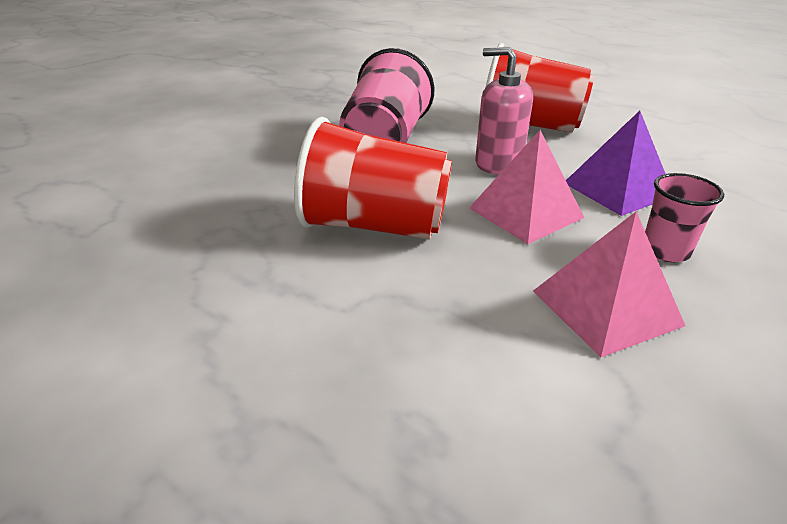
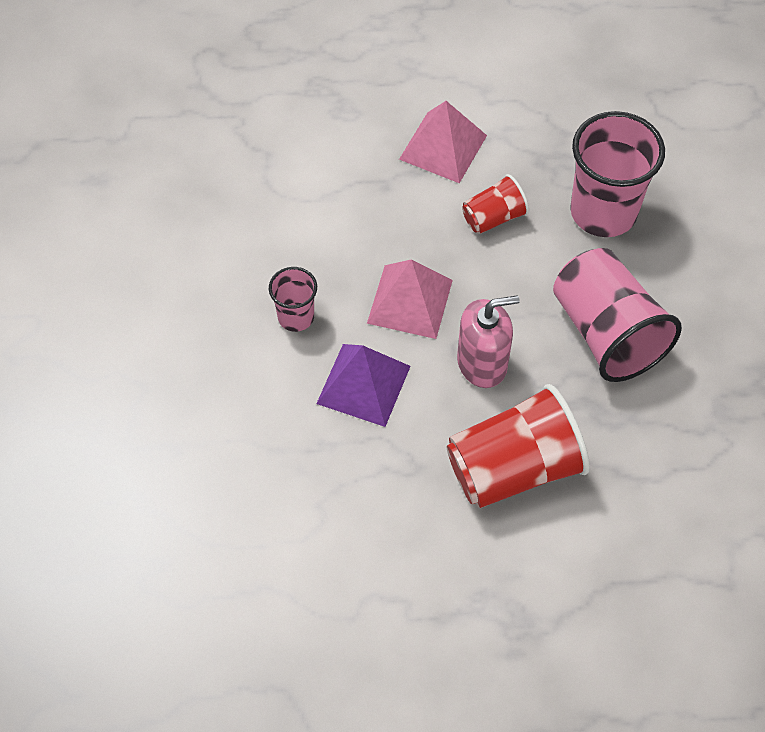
camera: 140 degrees right, 25 degrees up
(280, 187) = (603, 212): none -> pink cup
(374, 225) = (493, 217): red cup -> red cup, size x0.52
(605, 307) = (308, 236): pink pyramid -> pink pyramid (443, 147)

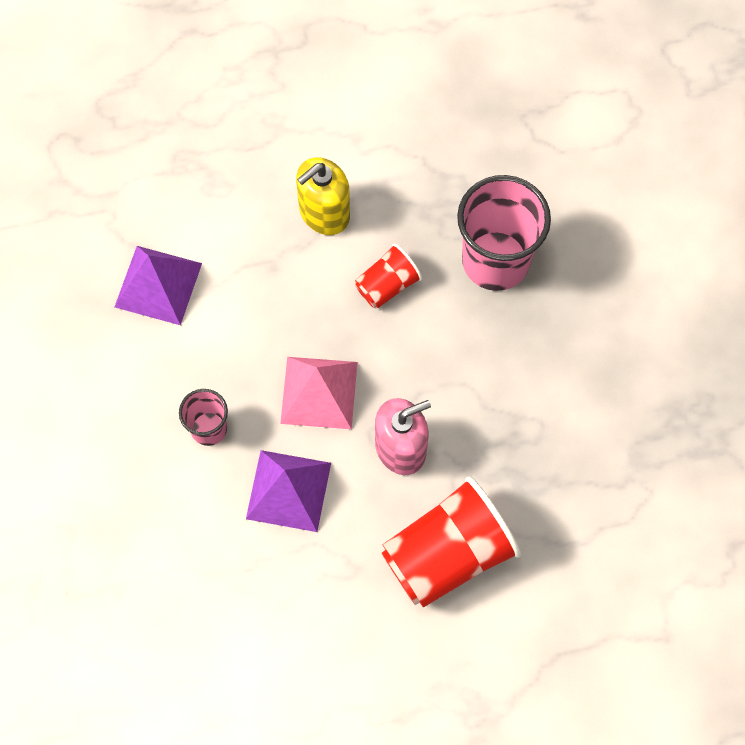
camera: 10 degrees left, 10 degrees up
(272, 185) = (158, 285): none -> purple pyramid
(443, 147) = (324, 212): pink pyramid -> yellow soap dispenser
(606, 333) = (517, 394): pink cup -> none

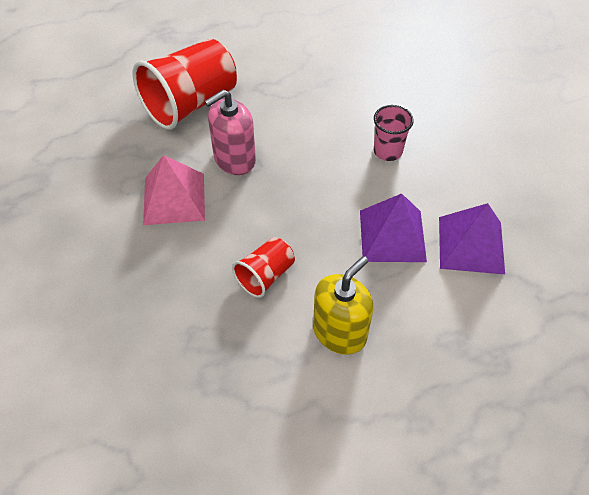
camera: 170 degrees right, 15 degrees down
(288, 490) = (315, 123): purple pyramid -> purple pyramid (392, 235)
(319, 392) = (307, 186): pink pyramid -> pink pyramid (174, 198)
(495, 260) = (165, 312): pink cup -> none

